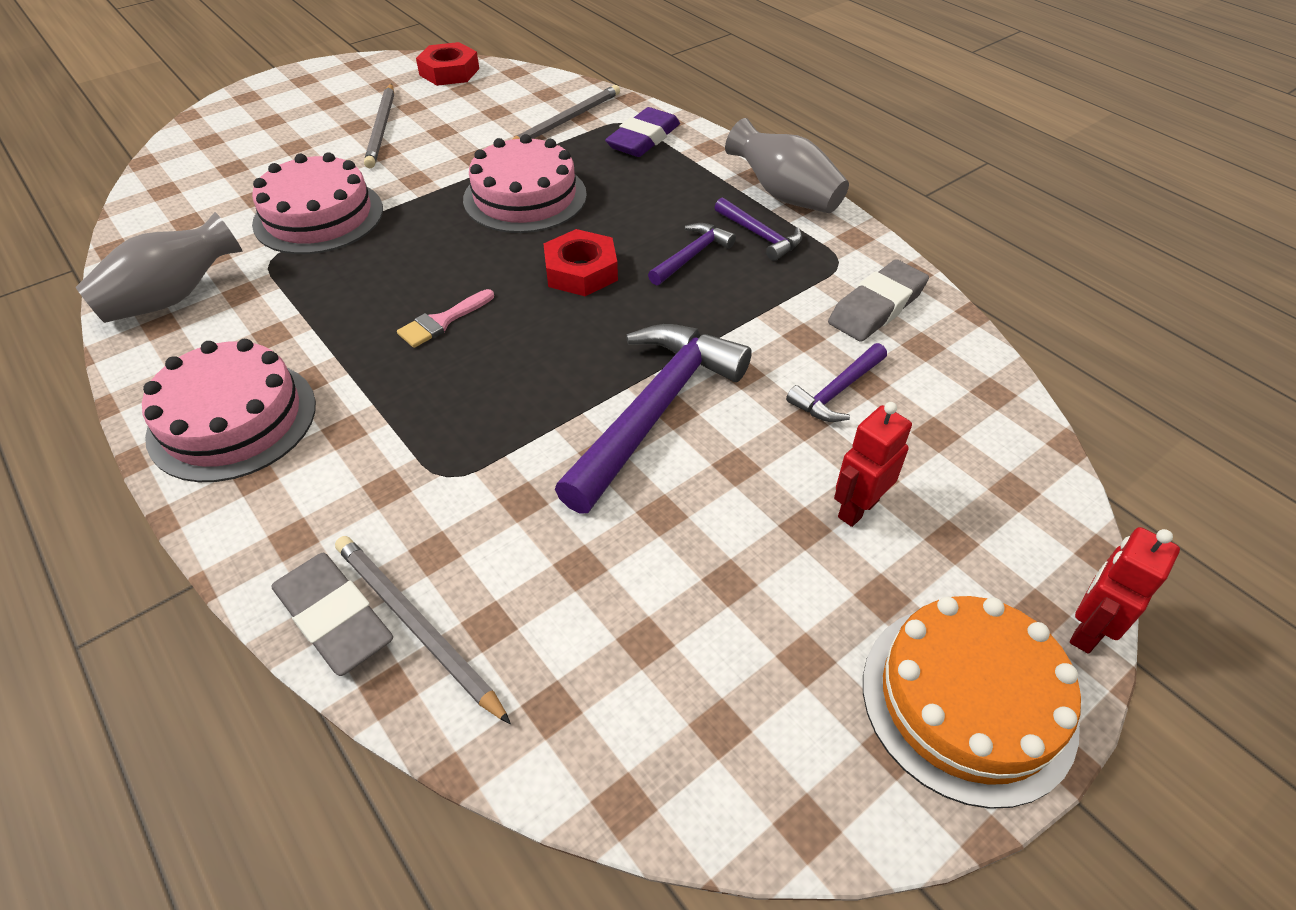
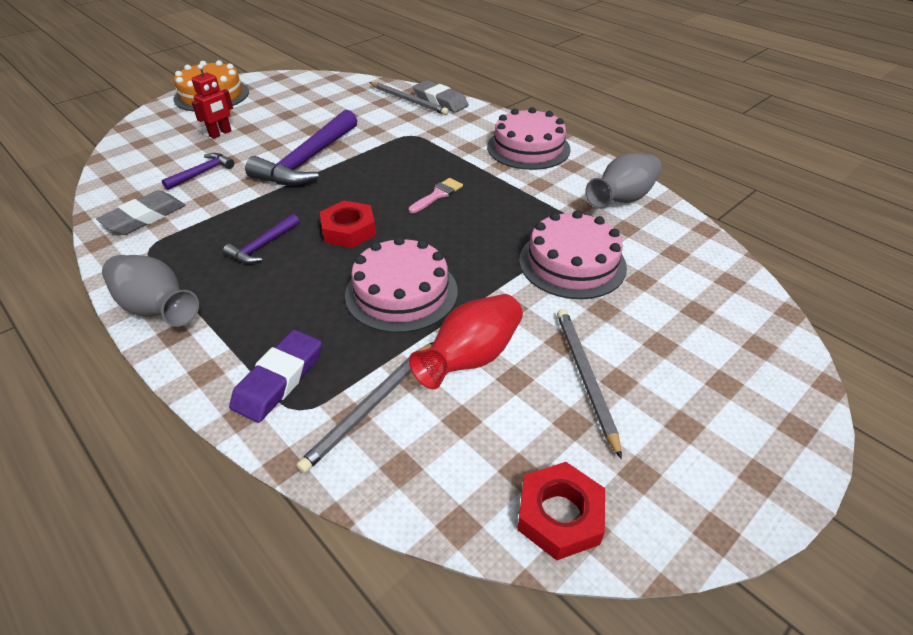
camera: 175 degrees right, 5 degrees down
(473, 144) = (471, 357): none -> red vase
(760, 236) = (200, 265): purple hammer -> none
(1087, 630) = (152, 109): red robot -> none

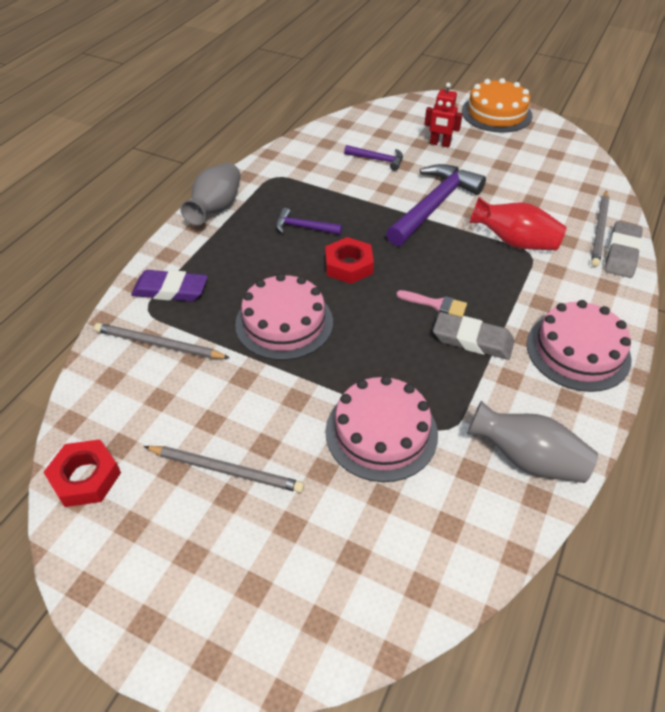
camera: 70 degrees right, 5 degrees up
(144, 217) = (306, 159): grey eraser -> grey eraser (472, 340)
(307, 161) = (434, 205): purple hammer -> purple hammer turned 120 degrees clockwise
(471, 357) = (224, 387): red vase -> red vase (514, 242)
(585, 377) = (226, 470): grey pencil -> grey pencil turned 45 degrees clockwise

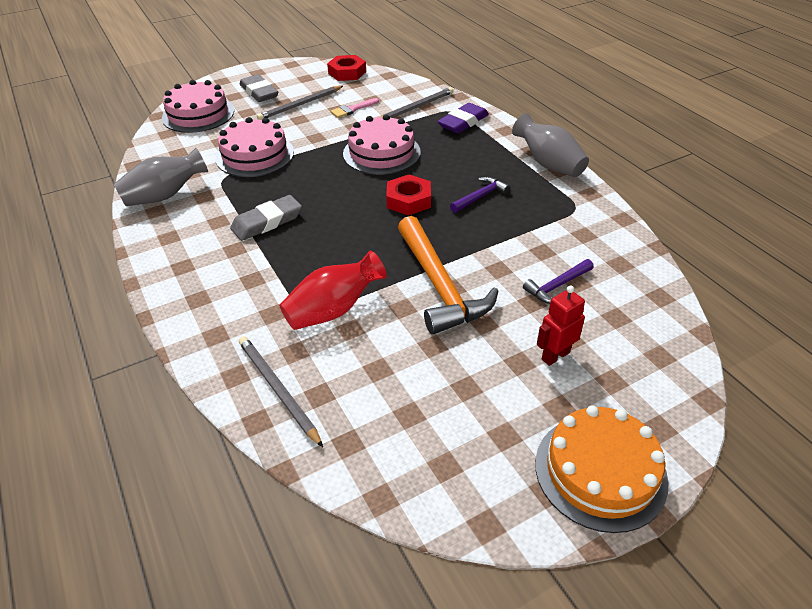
camera: 125 degrees right, 5 degrees down
(434, 205) = (439, 286): purple hammer -> orange hammer
(436, 304) = (319, 222): pink brush -> pink brush (352, 109)
(578, 351) = (190, 267): pink cake -> pink cake (198, 114)
(621, 253) = (232, 380): grey eraser -> grey eraser (259, 92)

